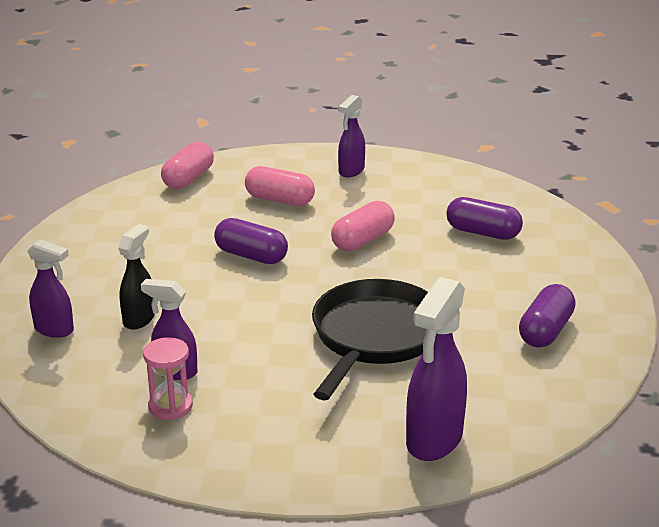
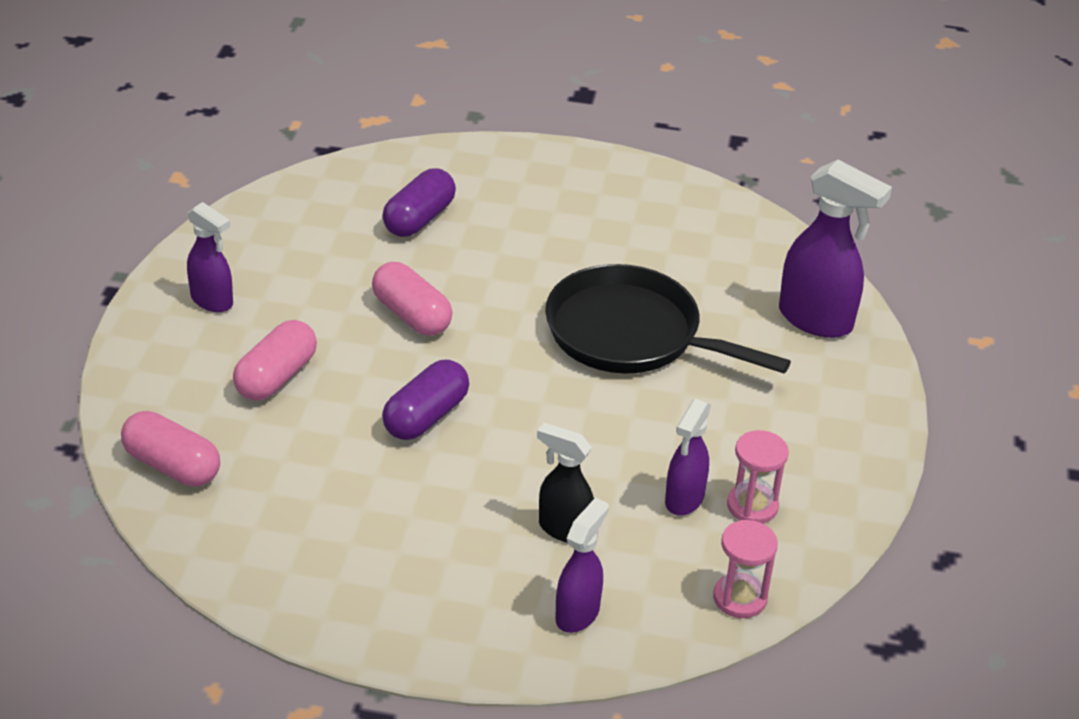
camera: 85 degrees left, 10 degrees up
(66, 402) = (740, 598): none -> pink hourglass
(545, 331) = (636, 216): purple capsule -> none

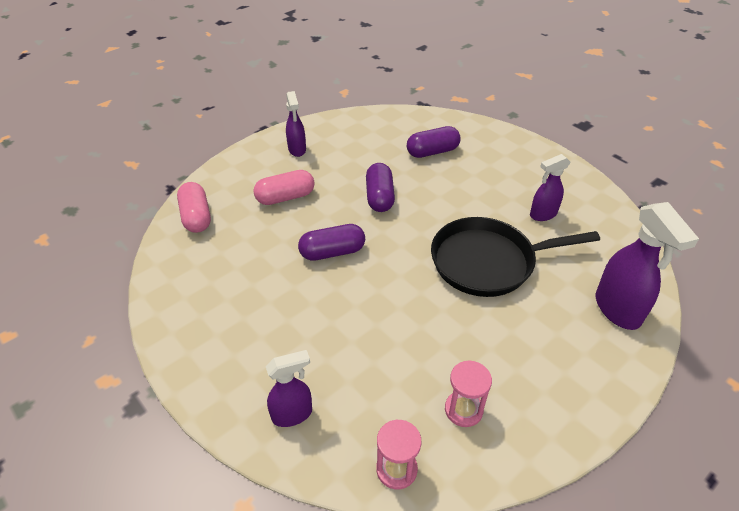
camera: 40 degrees right, 5 degrees up
(412, 315) = (380, 197): pink capsule -> purple capsule
(563, 529) = (337, 356): black spray bottle -> none
(631, 334) = (488, 262): black pan -> black pan turned 75 degrees counterclockwise
(684, 500) = (424, 380): purple spray bottle -> purple spray bottle (542, 214)

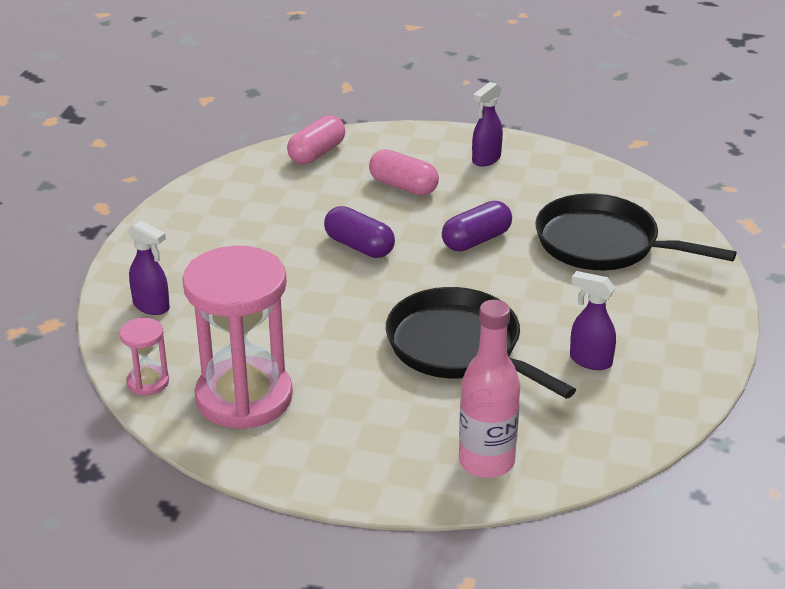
camera: 55 degrees right, 10 degrees down
(432, 152) = (603, 244): purple capsule -> black pan
(463, 410) = (244, 397): pink hourglass -> pink hourglass, size x2.28
(617, 310) = (486, 462): purple spray bottle -> pink bottle

